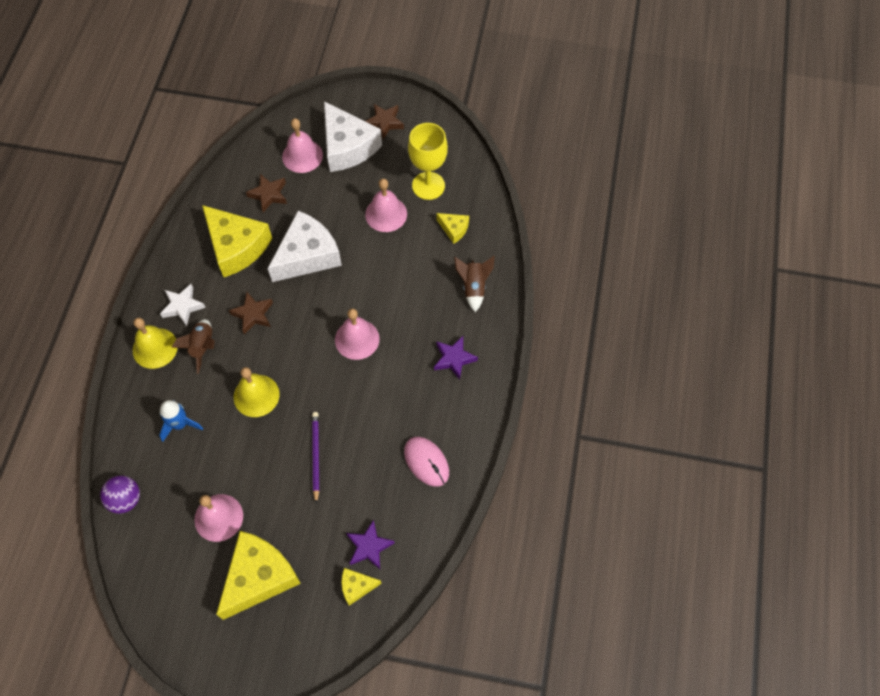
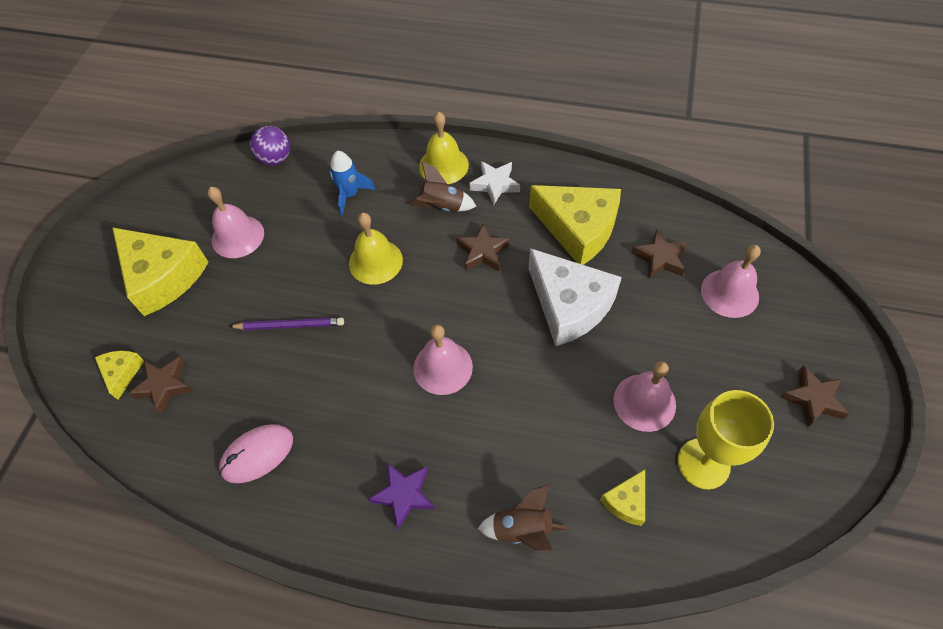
camera: 95 degrees right, 5 degrees down
(236, 247) = (578, 229): yellow cheese -> yellow cheese turned 105 degrees counterclockwise
(347, 146) = (756, 349): white cheese -> none
(369, 547) = (165, 386): purple star -> brown star

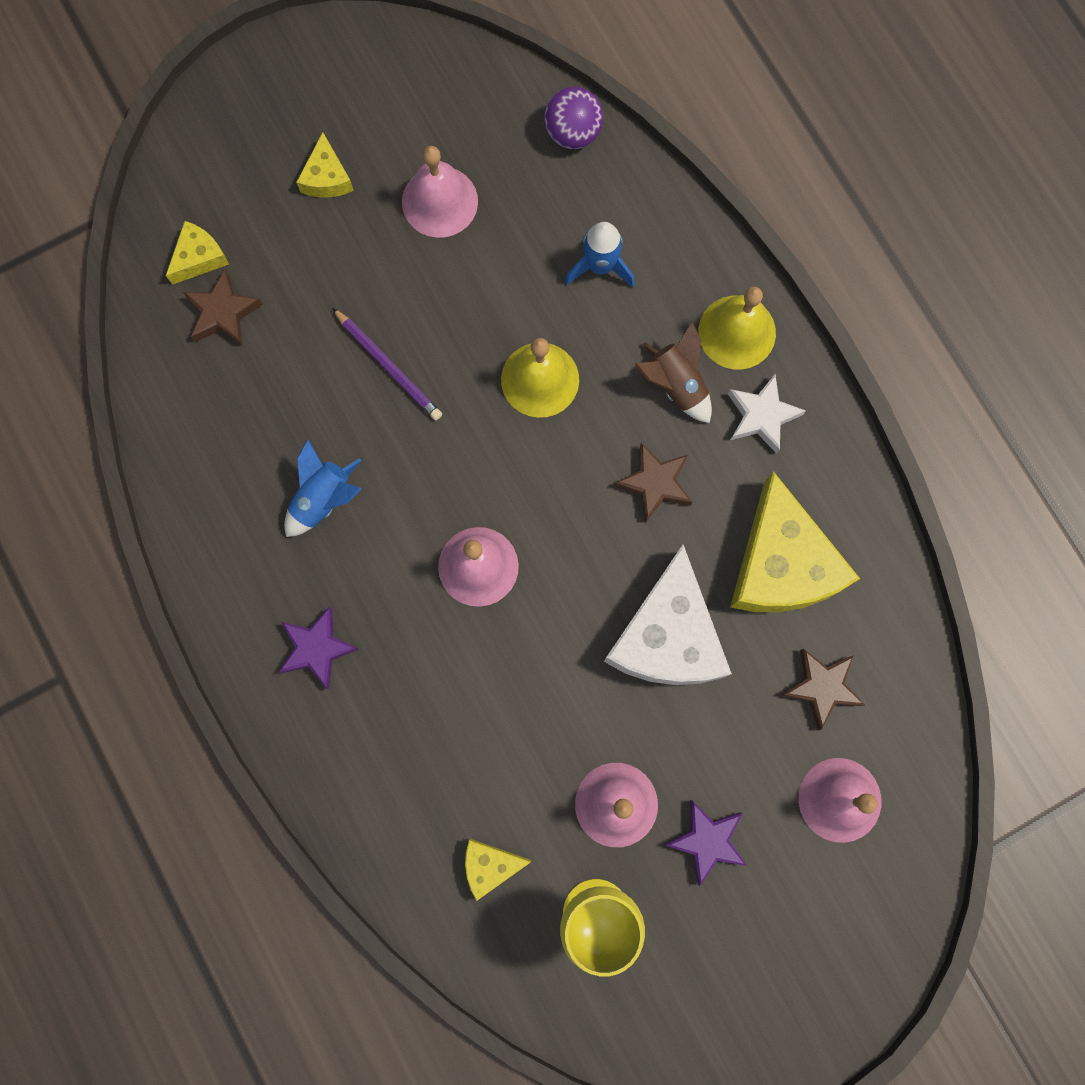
camera: 45 degrees right, 20 degrees up
(163, 276) = (327, 177): yellow cheese -> yellow cheese, size x0.47
(257, 454) = (237, 473): pink mouse -> none
(323, 418) = (323, 499): none -> blue rocket
(522, 529) = (379, 787): brown rocket -> none
(703, 372) = (707, 841): none -> purple star
(813, 399) = (772, 978): brown star -> none

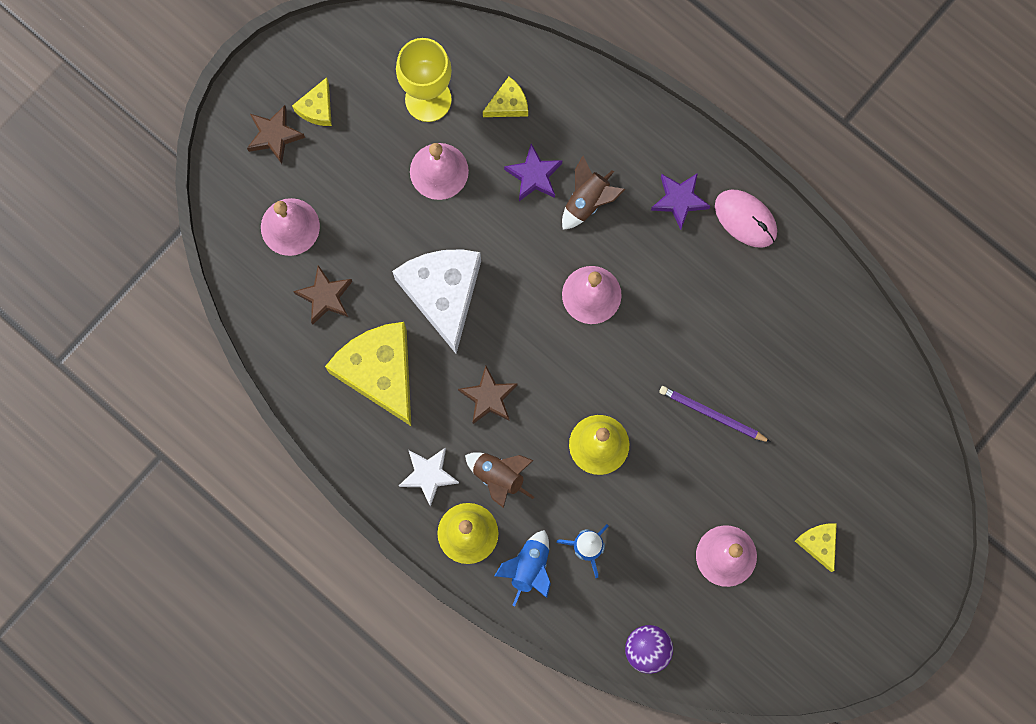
camera: 160 degrees right, 0 degrees up
(199, 258) = (885, 446): yellow cheese -> yellow cheese (317, 108)
(223, 313) = (848, 411): brown star -> brown star (274, 135)
(243, 593) = (745, 219): none -> pink mouse
(323, 499) = (718, 302): blue rocket -> blue rocket (529, 567)
(436, 691) = (587, 201): none -> brown rocket
(707, 841) = (370, 169): purple star -> purple star (534, 175)

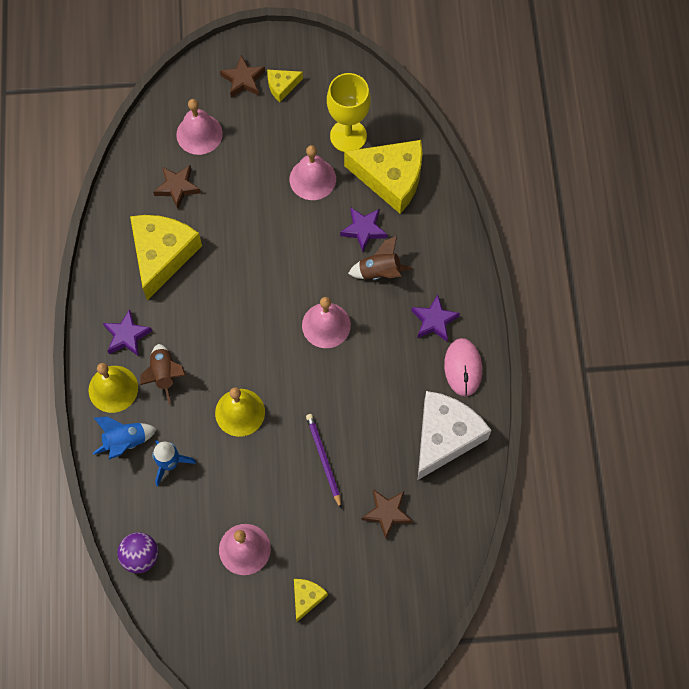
camera: 45 degrees right, 10 degrees down
(428, 475) = (127, 336): white star -> purple star
(443, 294) = (243, 246): white cheese -> white cheese (445, 436)
(488, 397) = (206, 326): brown star -> brown star (387, 513)
(508, 104) = (391, 178): yellow cheese -> yellow cheese, size x2.13

